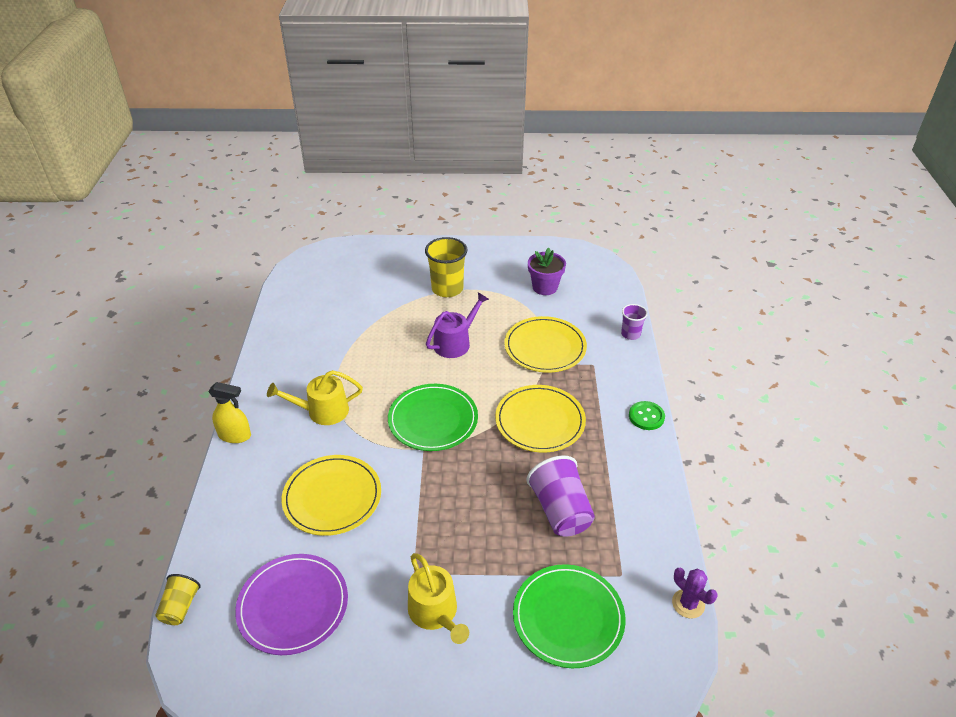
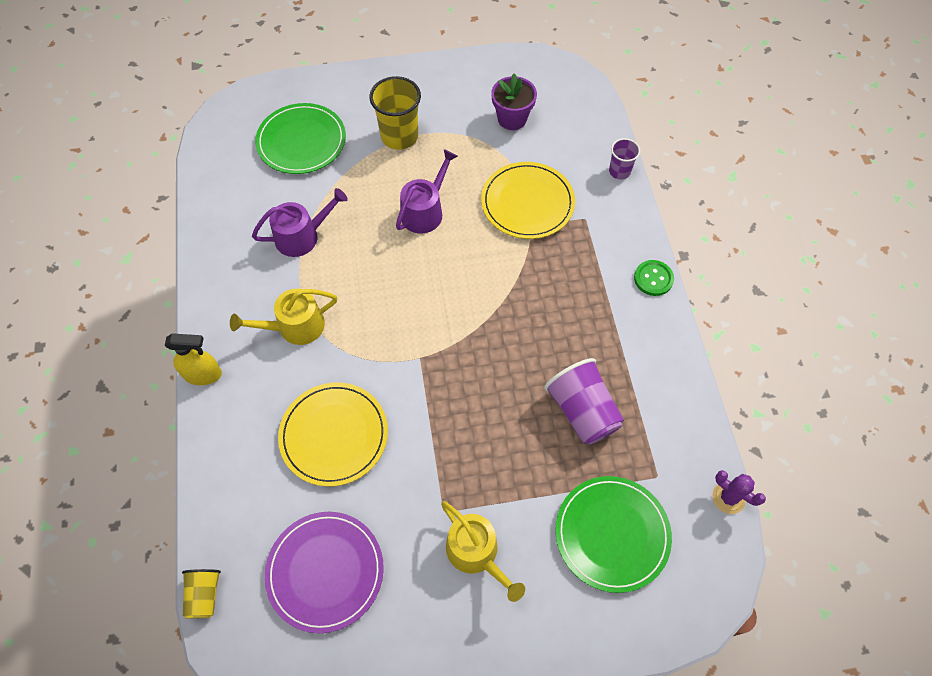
camera: 10 degrees left, 20 degrees up
(347, 348) = (302, 236): none -> purple watering can
(433, 420) = (422, 319): green plate -> green plate (301, 141)
(540, 421) = (540, 302): yellow plate -> none

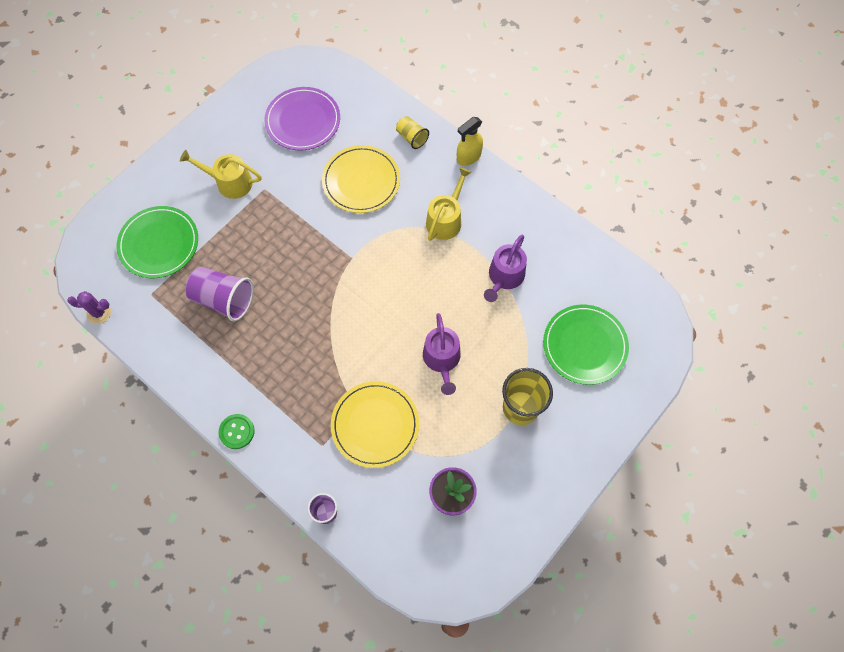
camera: 140 degrees right, 5 degrees up
(204, 595) = (353, 72): yellow cup -> yellow cup (411, 137)

